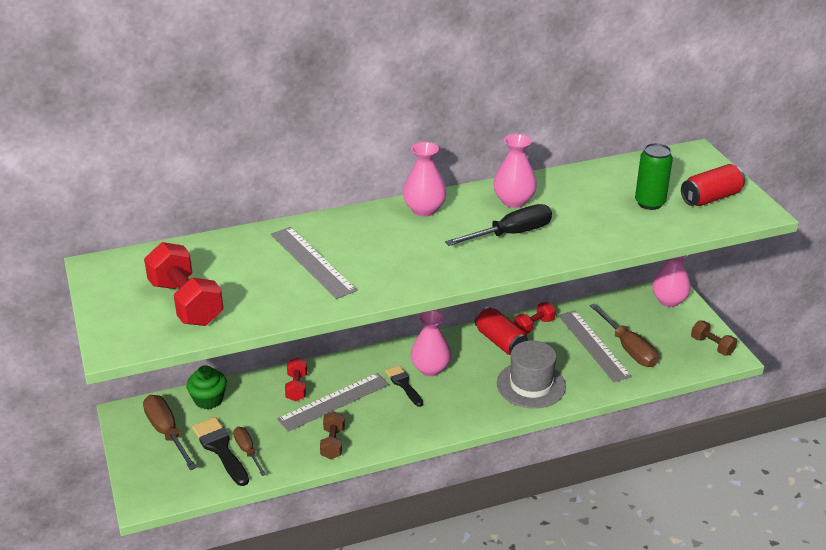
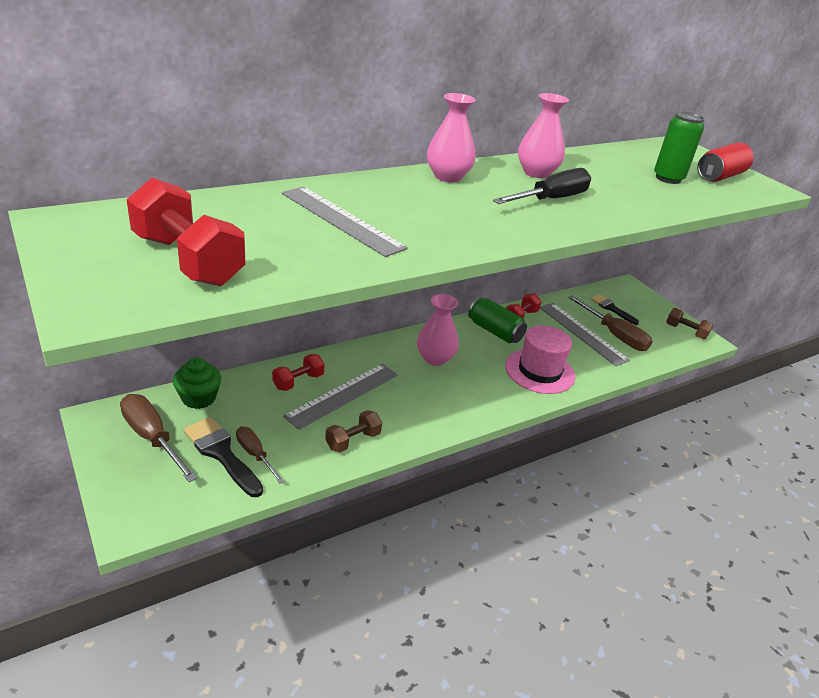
camera: 15 degrees left, 0 degrees up
(297, 387) = (298, 381): red dumbbell -> red dumbbell turned 60 degrees clockwise
(333, 443) = (353, 440): brown dumbbell -> brown dumbbell turned 60 degrees clockwise
(404, 384) = (413, 375): black brush -> black brush (612, 309)
(500, 341) = (494, 331): red can -> green can
(531, 385) = (539, 371): grey hat -> pink hat
(669, 300) = (630, 294): pink vase -> none

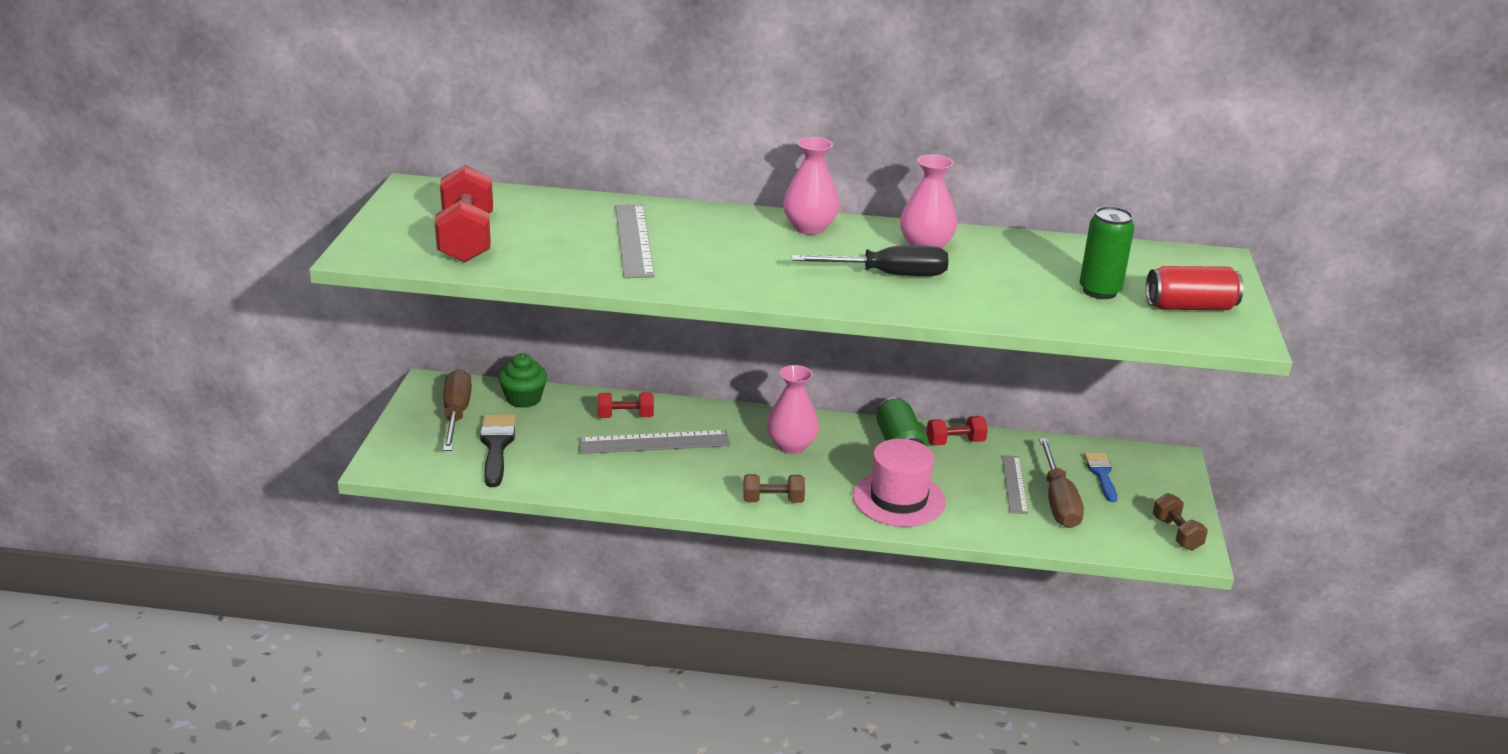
camera: 40 degrees right, 5 degrees down
(255, 455) = (522, 457): brown screwdriver -> none
(353, 440) = (618, 480): brown dumbbell -> brown dumbbell (773, 500)
(582, 333) = (1014, 484): grey ruler -> grey ruler, size x0.64
(612, 309) = (1101, 474): black brush -> blue brush

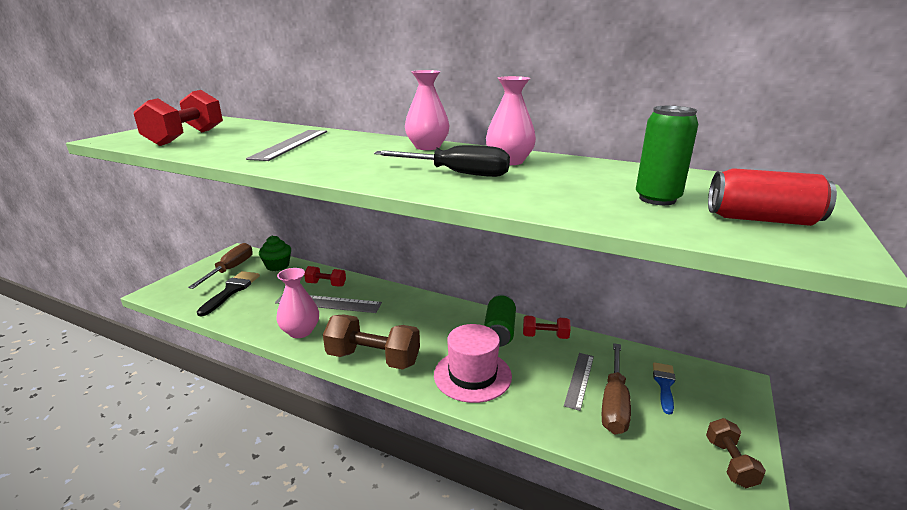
camera: 20 degrees right, 5 degrees down
(773, 500) = (373, 358): brown dumbbell -> brown dumbbell, size x1.83
(791, 445) = (419, 319): pink vase -> pink vase (300, 331)

